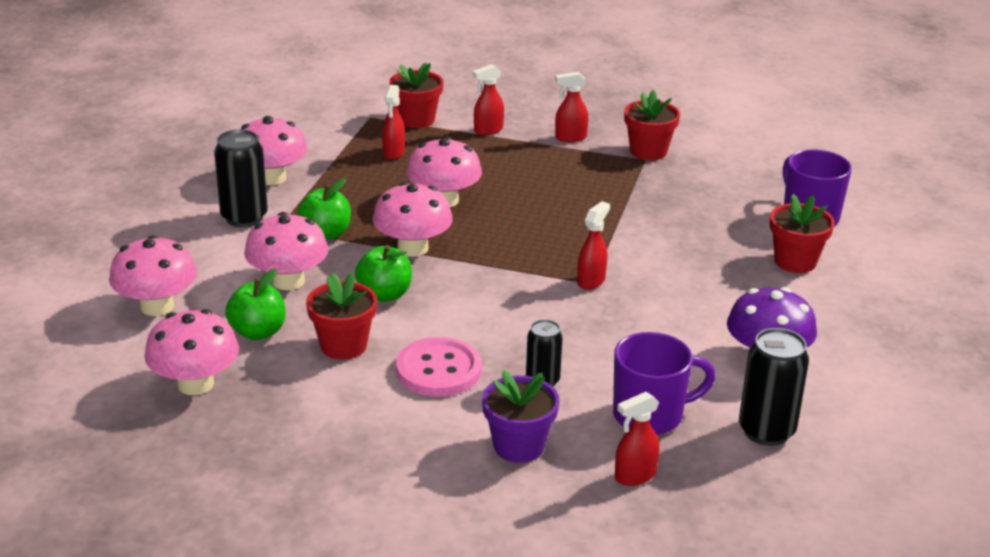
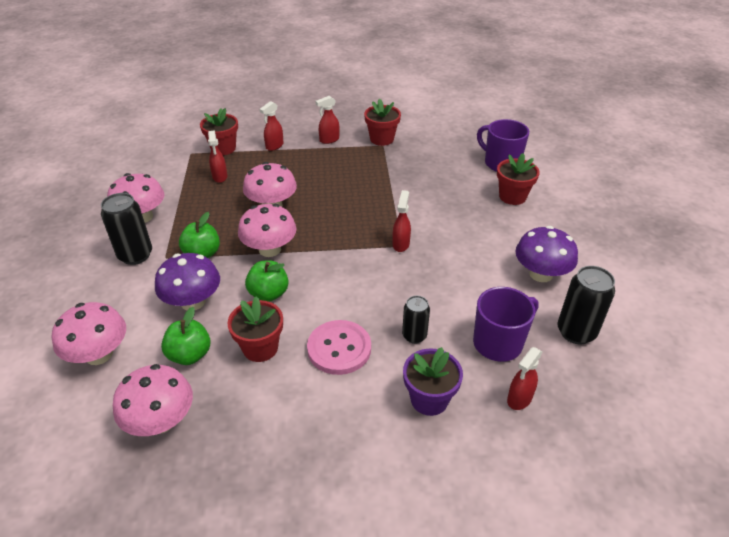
camera: 20 degrees left, 10 degrees up
(288, 281) = (193, 302): pink mushroom -> purple mushroom

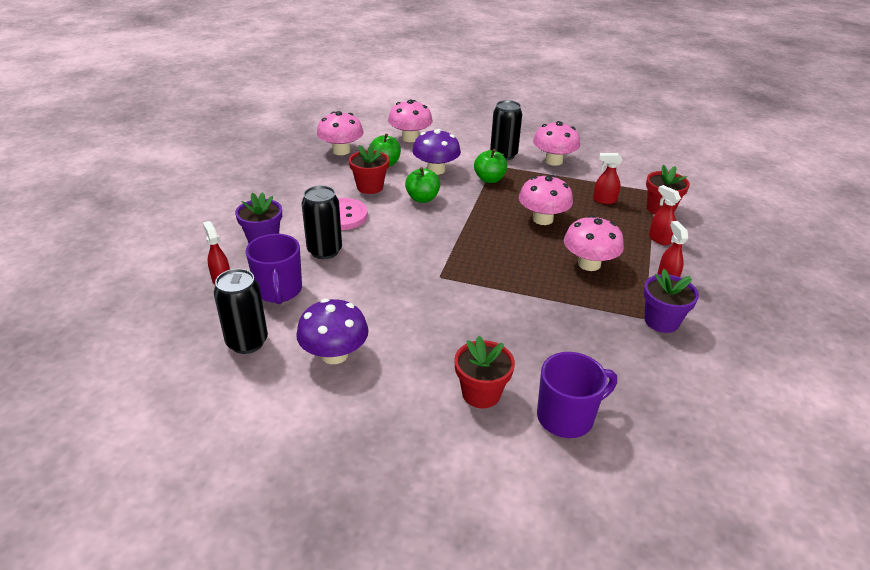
camera: 110 degrees right, 5 degrees down
(269, 249) = (477, 207): pink mushroom -> pink mushroom (589, 264)
(382, 139) = (661, 321): red flower pot -> purple flower pot
(401, 244) = (441, 276): red spray bottle -> none
(414, 336) = (324, 251): black can -> black can, size x1.61

